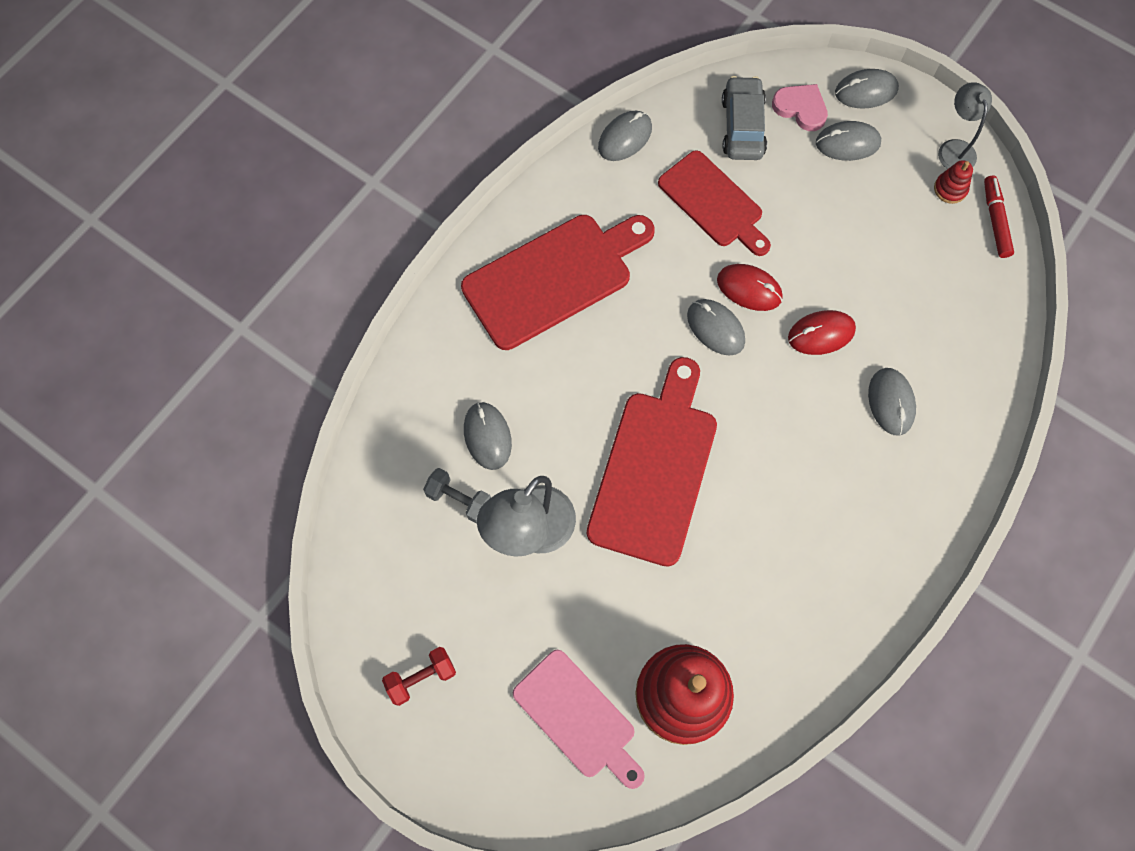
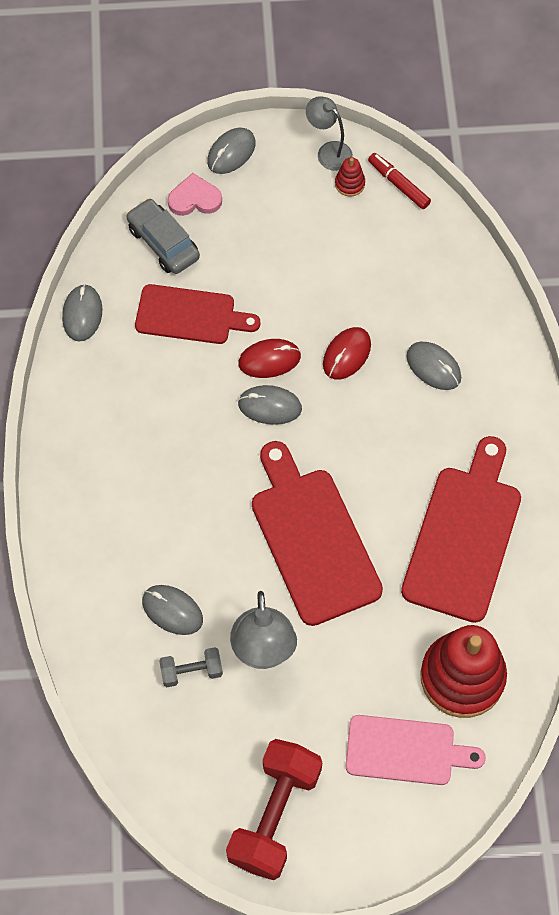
camera: 40 degrees left, 5 degrees down
(421, 677) = (274, 815): red dumbbell -> red dumbbell, size x2.02
(553, 278) = (120, 458): red cutting board -> red cutting board (464, 536)
(847, 143) = (250, 201): grey mouse -> none

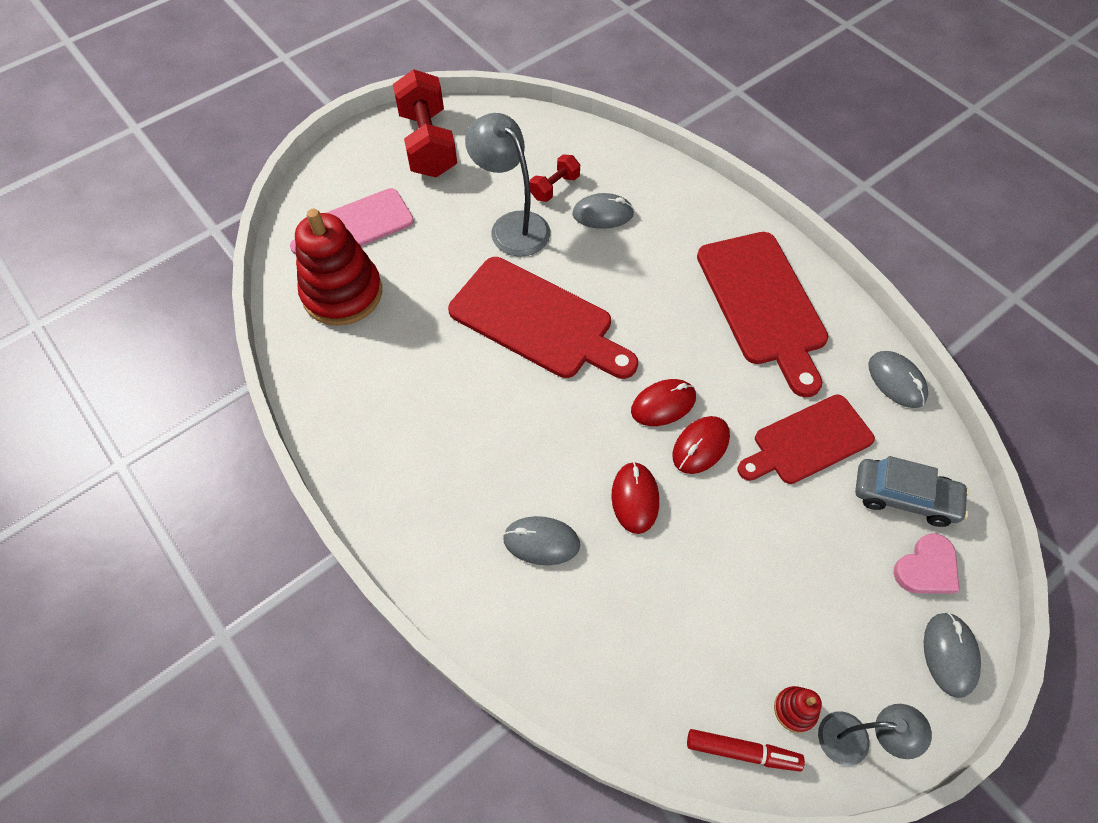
camera: 145 degrees right, 5 degrees down
(191, 671) = (555, 187): grey dumbbell -> red dumbbell
(269, 406) = (663, 404): grey mouse -> red mouse
(464, 536) = (407, 398): red cutting board -> red cutting board (763, 303)

